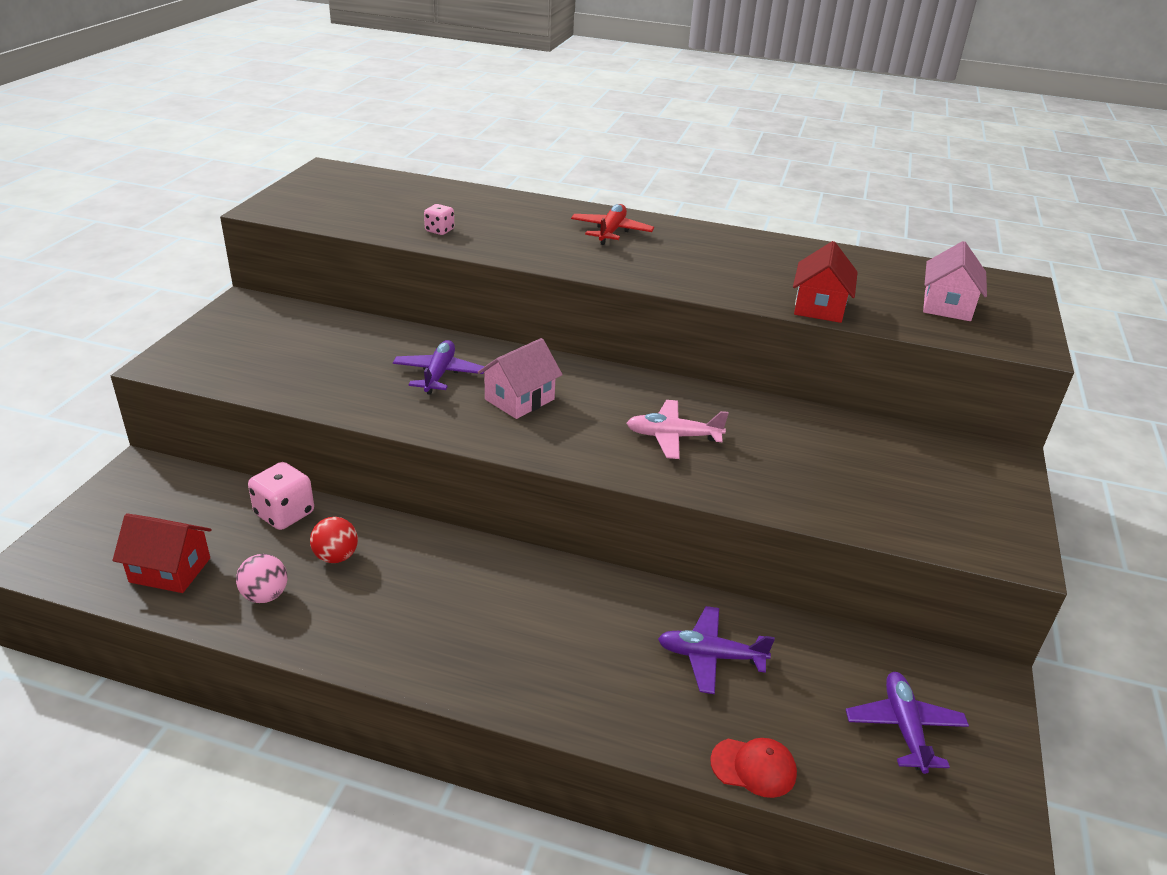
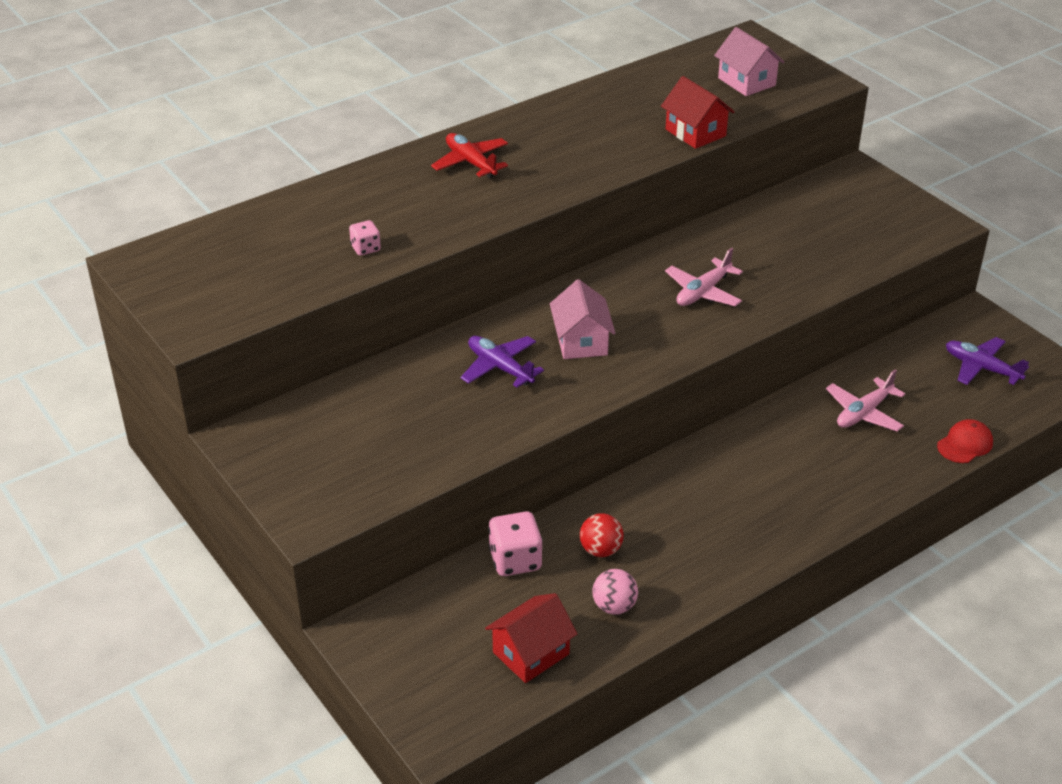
camera: 50 degrees left, 5 degrees up
(710, 656) = (864, 413): purple plane -> pink plane

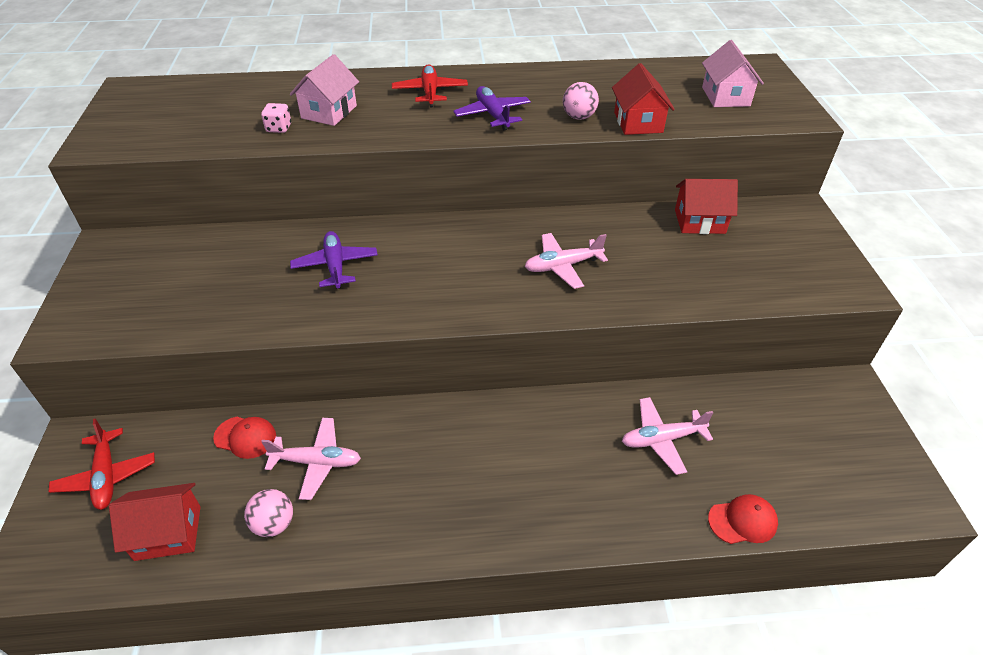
camera: 30 degrees right, 5 degrees up
(422, 643) = (106, 476): none -> red plane
(515, 560) = (245, 437): pink dice -> red cap
(581, 341) = (419, 269): pink house -> pink house (329, 112)
(601, 550) = (316, 462): red ball -> pink plane
(638, 144) = (578, 117): none -> pink ball
(782, 210) = (699, 221): none -> red house
(981, 368) = (820, 445): purple plane -> purple plane (493, 115)

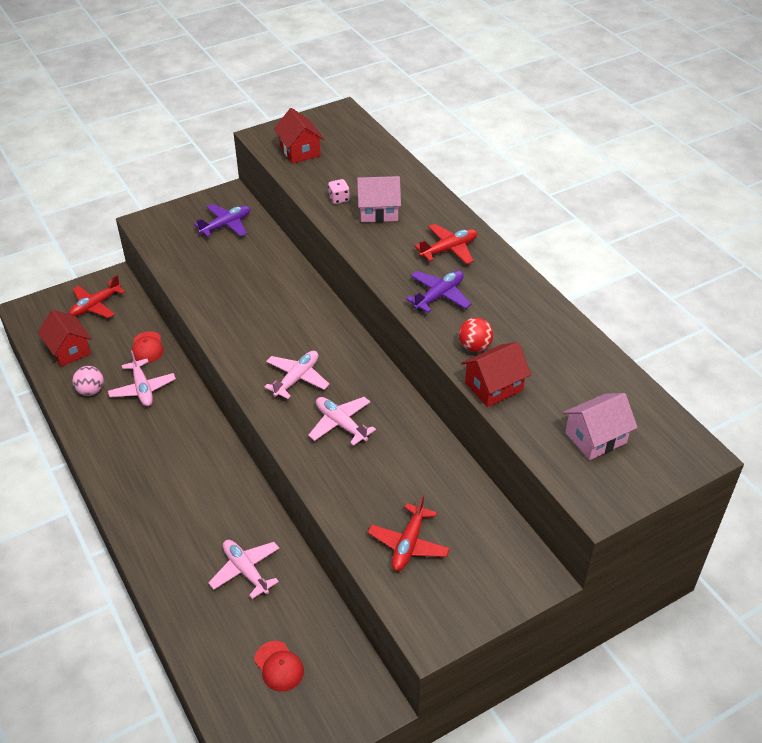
camera: 65 degrees right, 0 degrees up
(335, 266) = (269, 304): purple plane -> purple plane (226, 225)
(474, 278) = (297, 379): none -> pink plane
(578, 117) = (474, 347): pink ball -> red ball
(699, 221) = (462, 499): red house -> red house (300, 151)
(742, 268) = (408, 544): none -> red plane
(742, 521) = (188, 640): red cap -> red cap (279, 666)

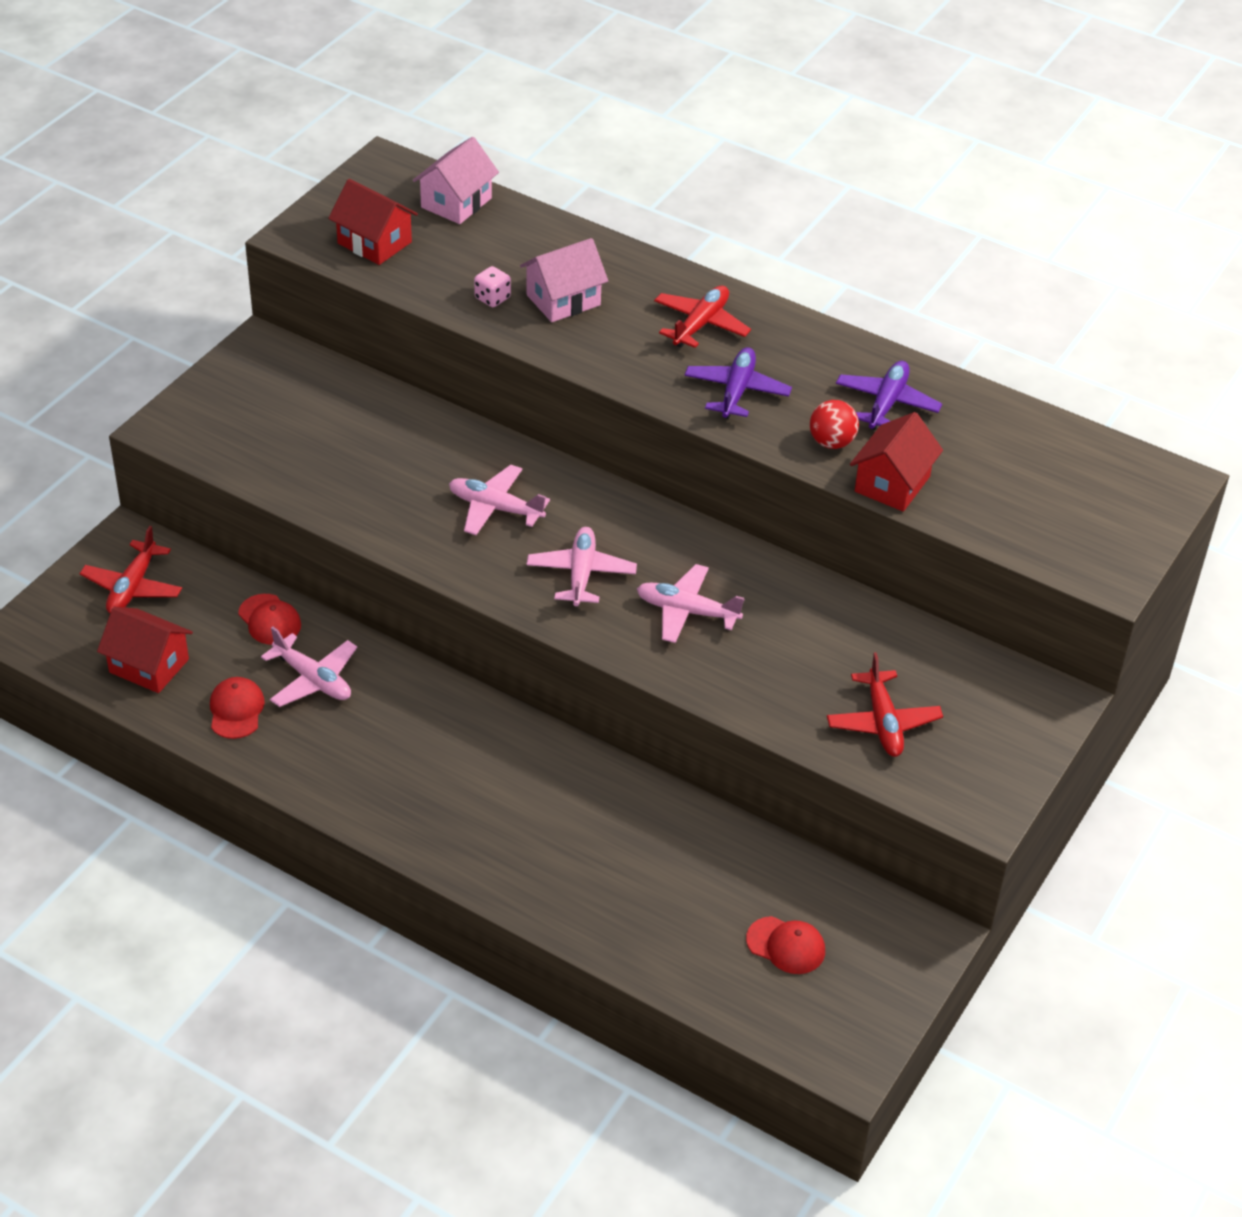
camera: 30 degrees left, 0 degrees up
(91, 391) = (236, 710): pink ball -> red cap
(226, 225) = (296, 393): purple plane -> purple plane (886, 403)
(246, 571) = (656, 855): pink plane -> pink plane (495, 508)
(595, 438) = (1052, 503): pink house -> pink house (456, 203)

